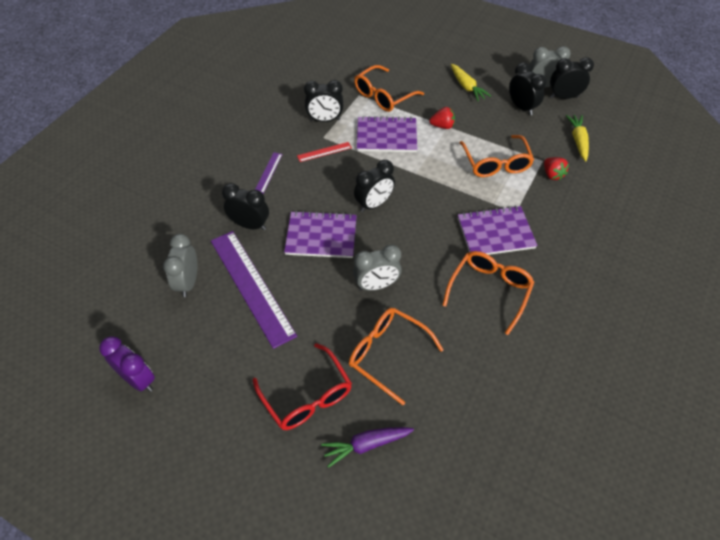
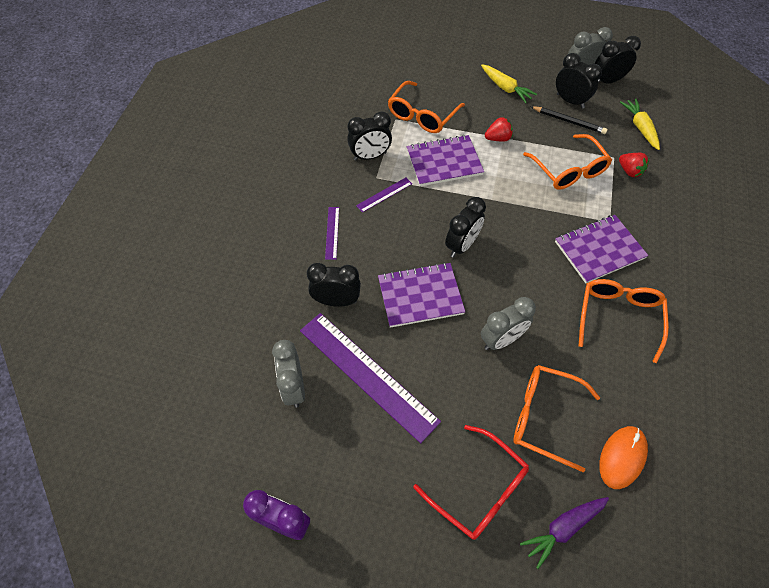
camera: 15 degrees left, 5 degrees up
(324, 152) = (384, 194): red ruler -> purple ruler
(443, 403) = (622, 457): none -> orange mouse
(513, 124) = (569, 121): none -> black pencil

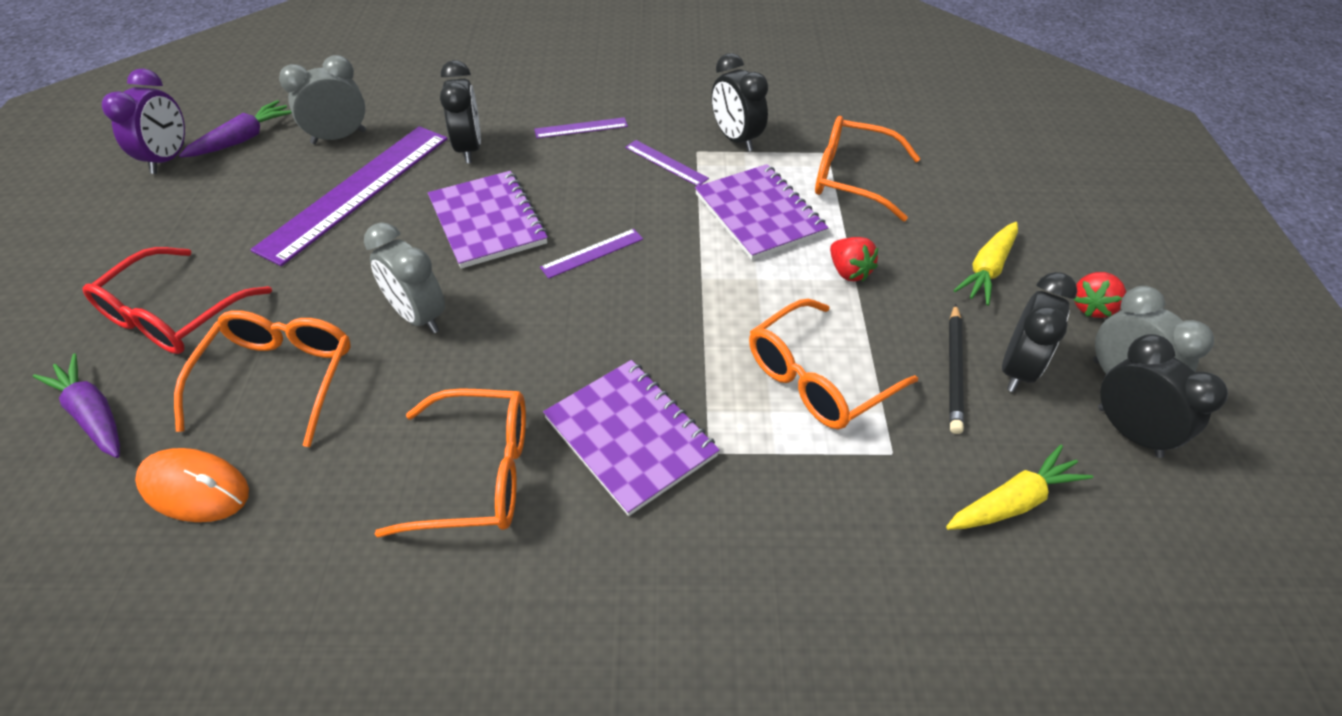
camera: 75 degrees right, 10 degrees down
(273, 461) = (243, 139): none -> purple carrot
(462, 245) = (592, 253): black clock -> purple ruler
(629, 171) = (863, 483): red strawberry -> red strawberry (1091, 307)

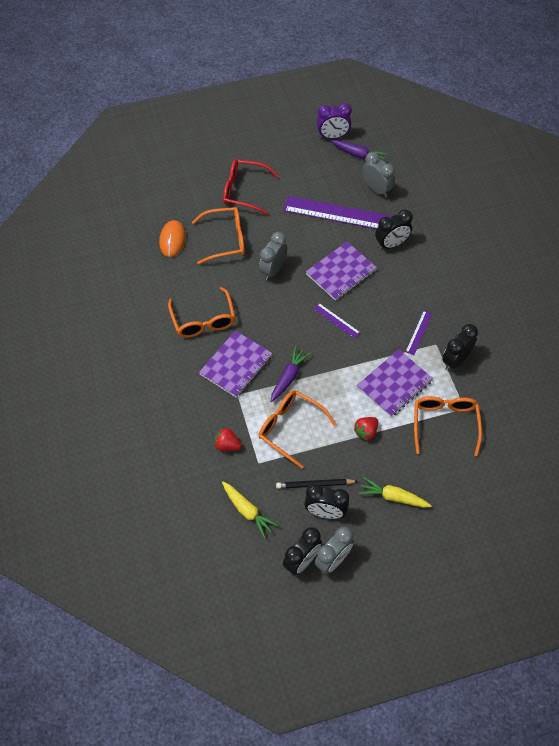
camera: 75 degrees right, 10 degrees up
(93, 414) = (192, 194): purple carrot -> purple carrot (288, 377)
(581, 128) = (431, 286): purple ruler -> none
(1091, 307) = (383, 548): red strawberry -> red strawberry (227, 445)

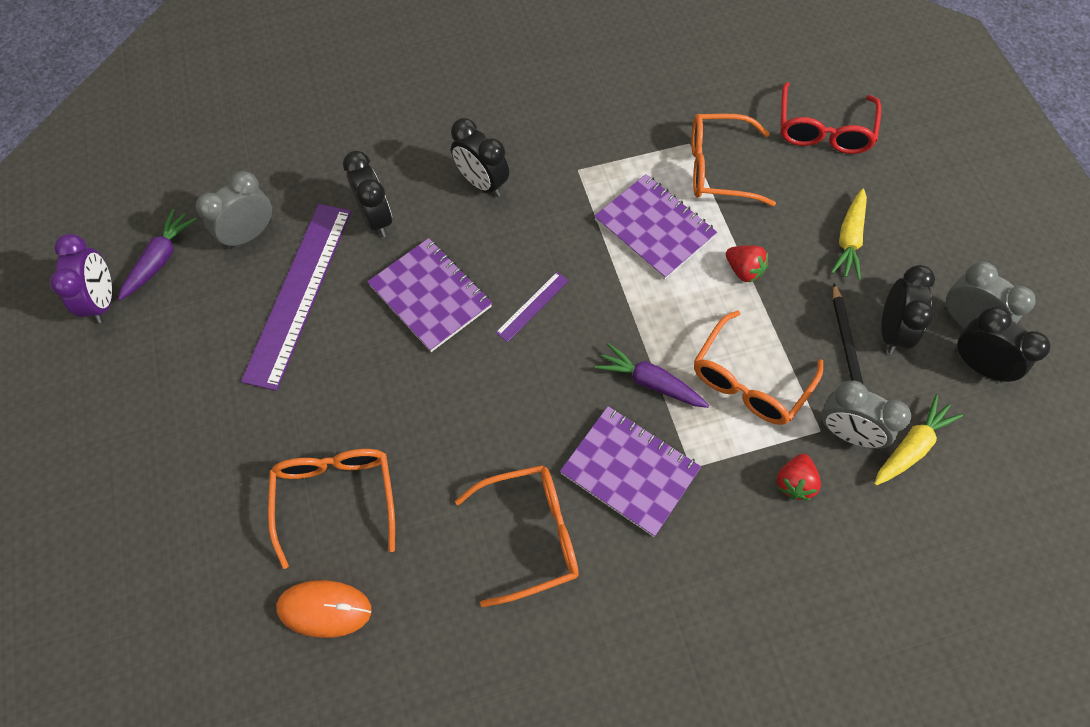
camera: 90 degrees left, 5 degrees up
(244, 191) = (213, 465): red glasses -> red glasses (823, 130)
(273, 270) = (418, 408): grey clock -> grey clock (847, 433)
(419, 332) = (556, 190): purple ruler -> none
(455, 360) = (606, 147): black clock -> black clock (482, 183)

